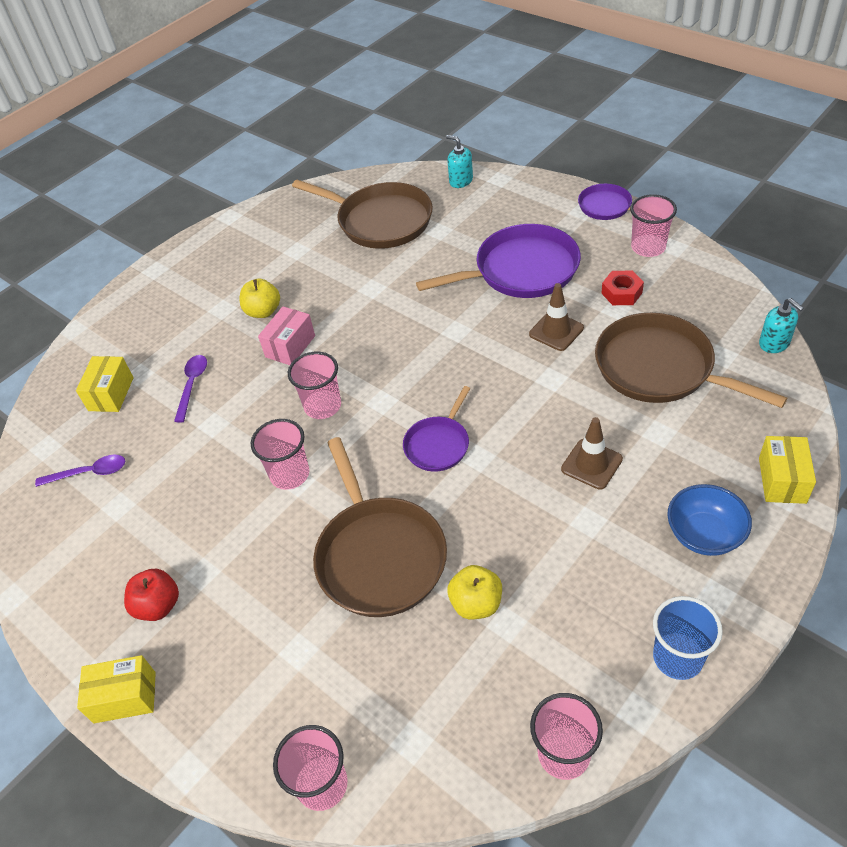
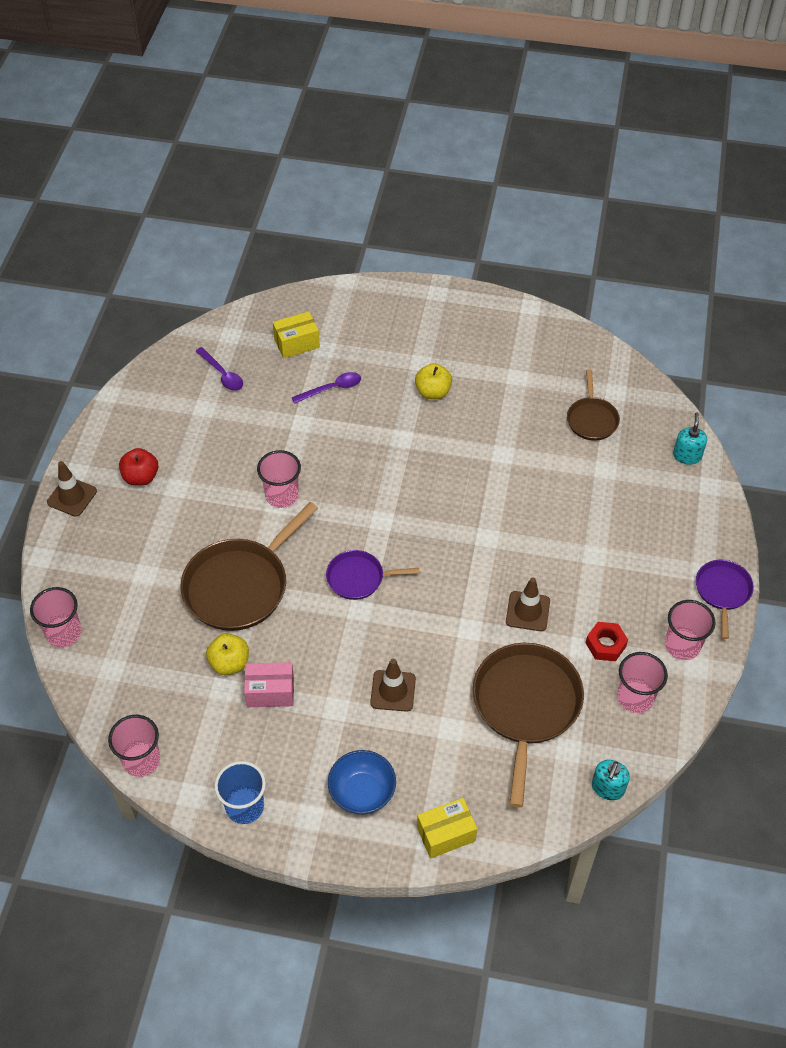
camera: 55 degrees right, 5 degrees up
(125, 697) = (72, 497): yellow box -> brown traffic cone
(290, 346) = (405, 430): pink box -> pink box (270, 692)
(323, 406) = (356, 483): pink cup -> pink cup (635, 697)
(381, 221) = (592, 419): brown pan -> brown pan, size x0.55
(521, 270) = (590, 555): purple pan -> none

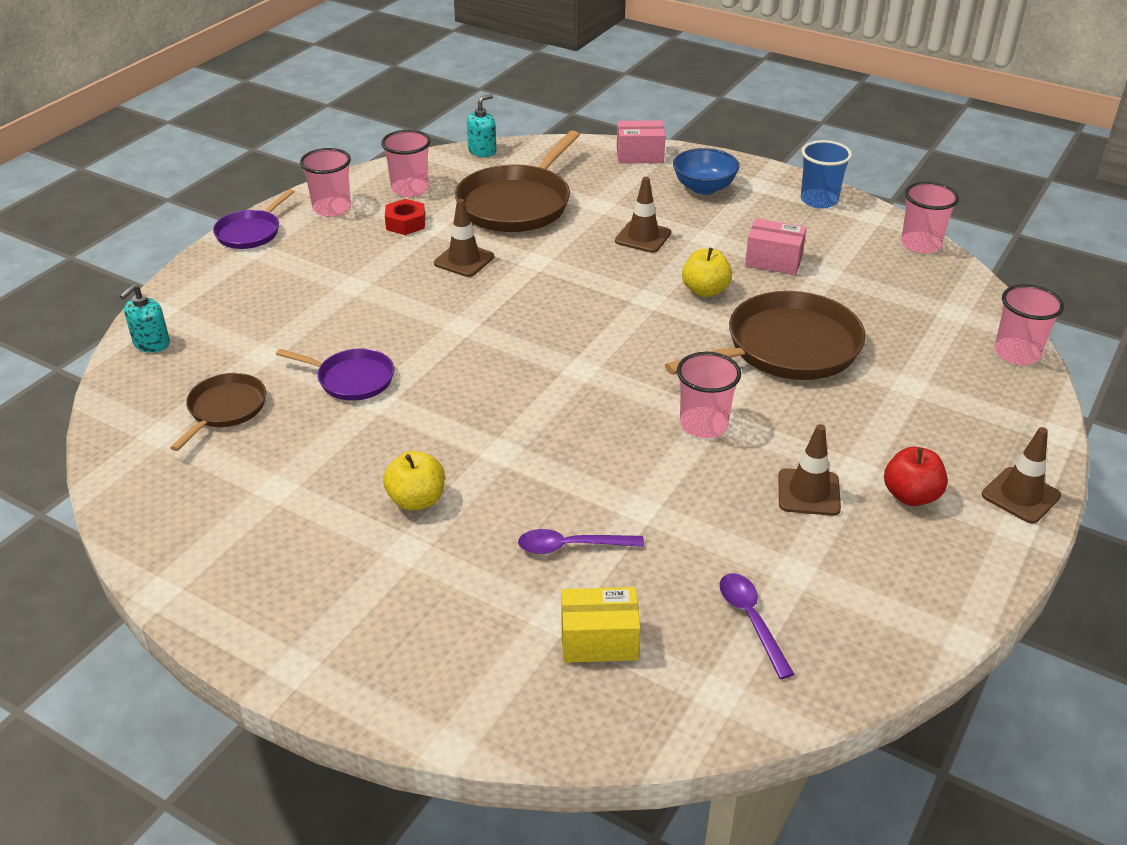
camera: 160 degrees left, 15 degrees down
(204, 462) = (808, 492): none -> brown traffic cone
(229, 663) = (814, 289): yellow apple -> yellow apple (705, 291)
(358, 578) = (637, 324): purple pan -> purple pan (352, 379)
(446, 834) = (640, 155): yellow box -> pink box

